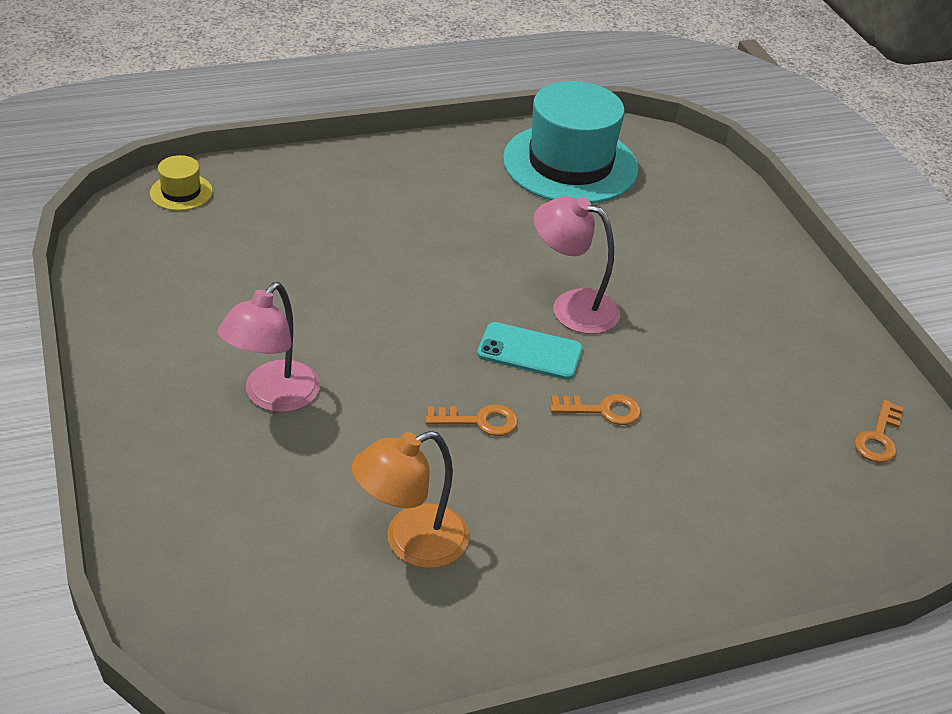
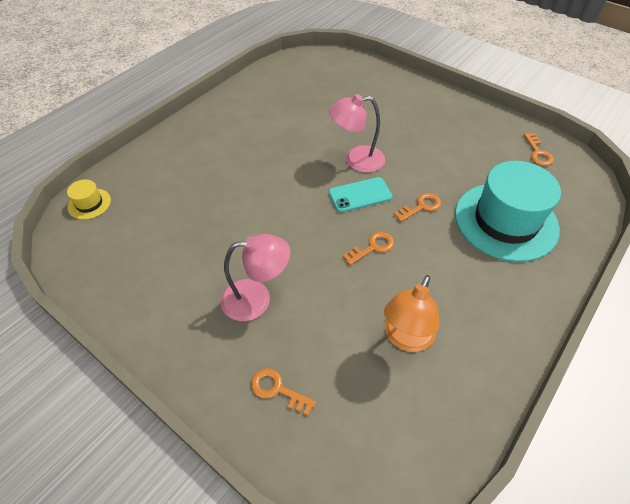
camera: 30 degrees left, 10 degrees up
(204, 501) = (277, 390): none -> orange key
(273, 397) = (256, 299): pink lamp -> pink lamp turned 90 degrees counterclockwise
(570, 164) = (285, 86): turquoise hat -> turquoise hat (505, 221)

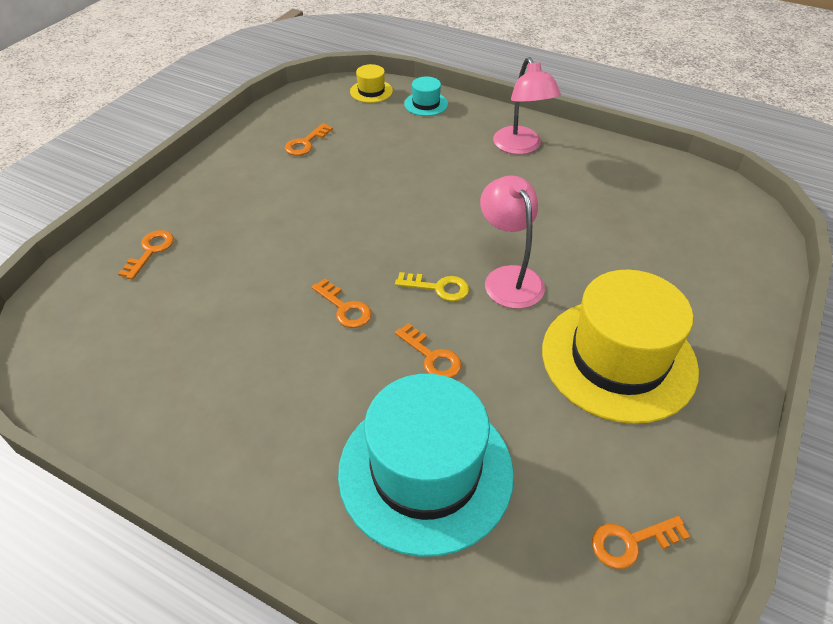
camera: 80 degrees right, 5 degrees down
(132, 170) = (426, 104): none -> turquoise hat
(152, 259) = (306, 143): none -> orange key
(256, 299) = (259, 220): pink lamp -> pink lamp (520, 147)
(360, 195) = (438, 288): turquoise phone -> yellow key
(405, 338) = (205, 349): orange lamp -> none
(427, 130) = (618, 359): none -> yellow hat

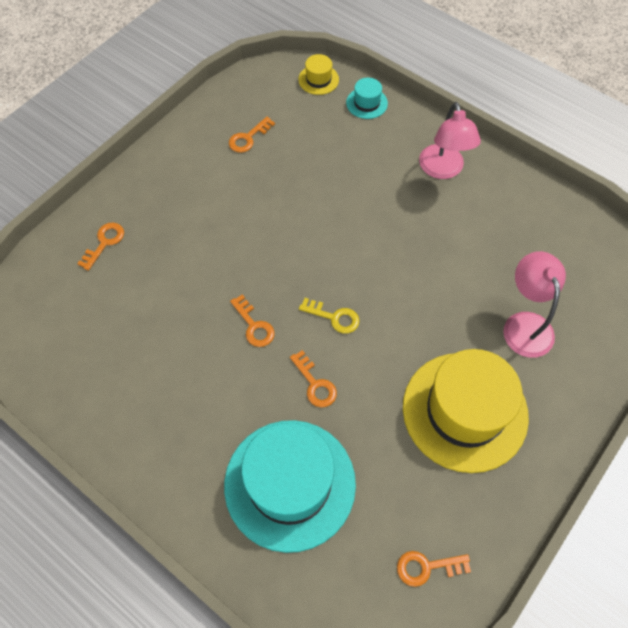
camera: 10 degrees right, 15 degrees up
(508, 278) = (395, 316): pink lamp -> pink lamp (525, 324)

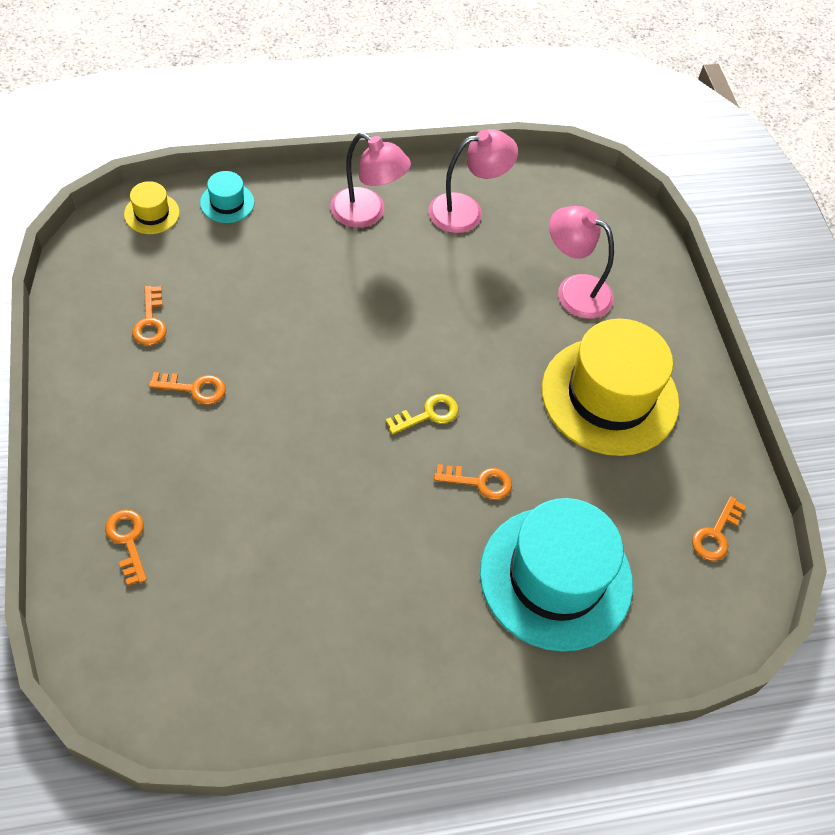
camera: 55 degrees left, 5 degrees down
(254, 325) = (370, 483): orange key -> orange key (194, 388)
(511, 216) = (466, 211): none -> pink lamp

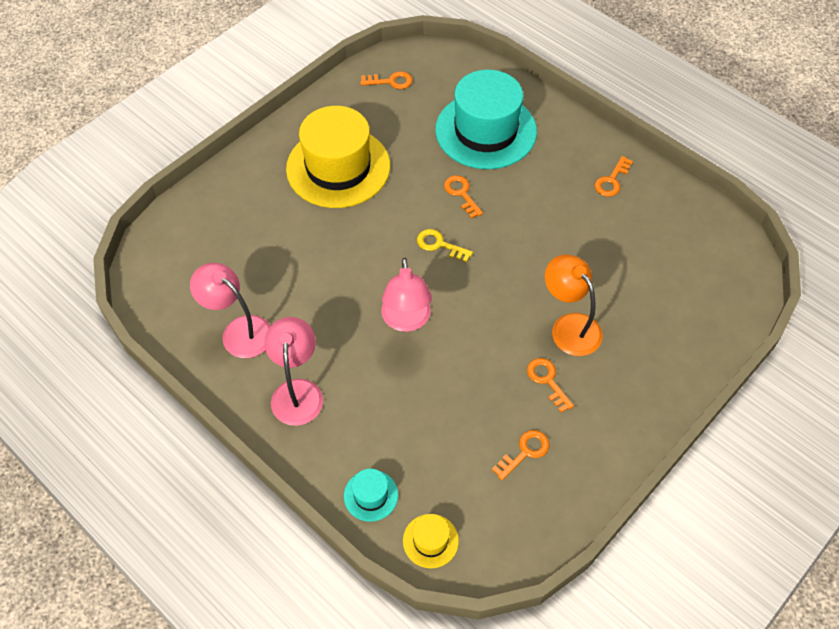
camera: 120 degrees left, 0 degrees up
(128, 541) = (674, 331): orange key -> orange key (612, 180)
(228, 452) = (569, 326): none -> orange lamp
(574, 290) = (264, 228): pink lamp -> pink lamp (406, 321)

